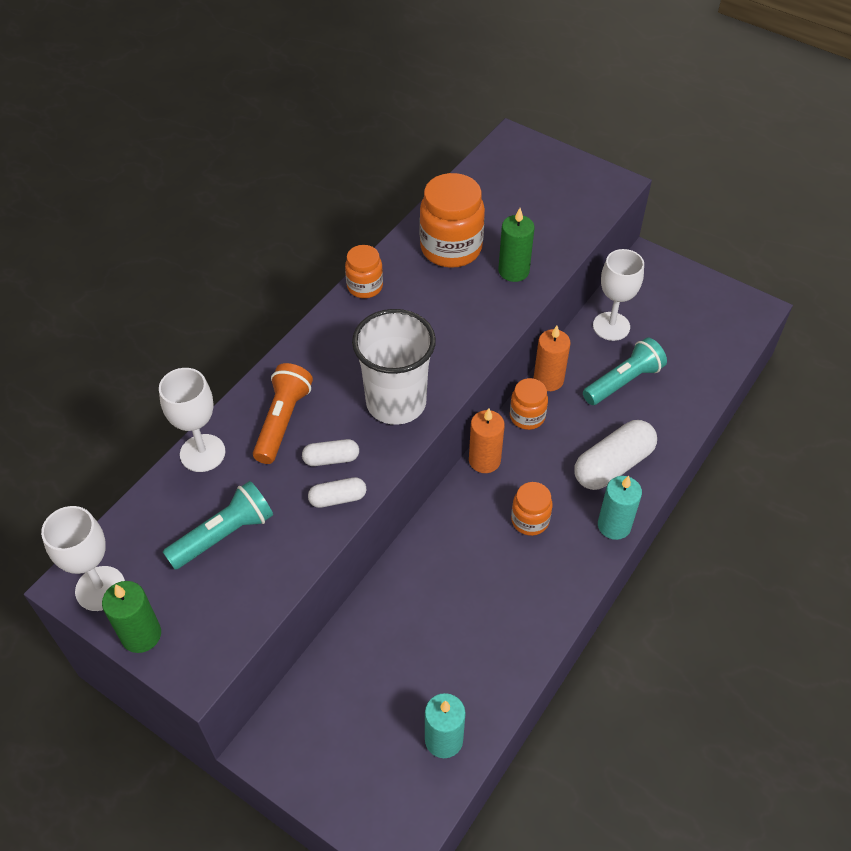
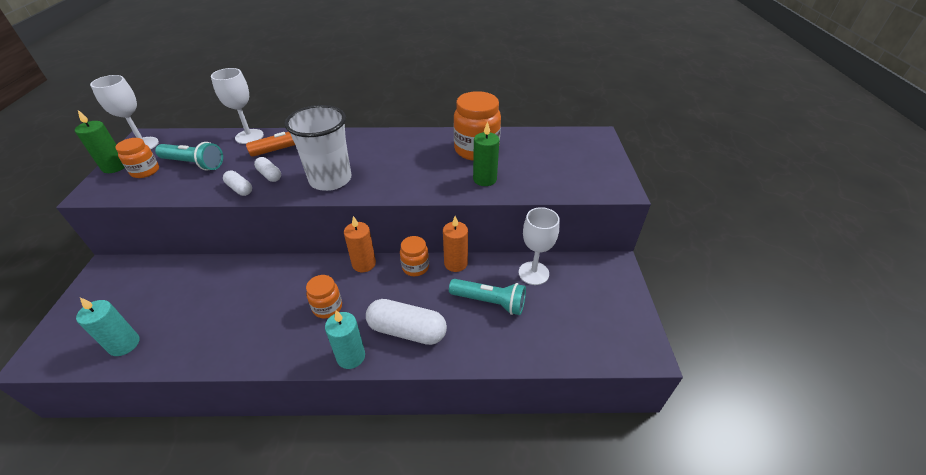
camera: 55 degrees right, 10 degrees down
(365, 287) = (413, 135): orange jar -> orange jar (145, 171)

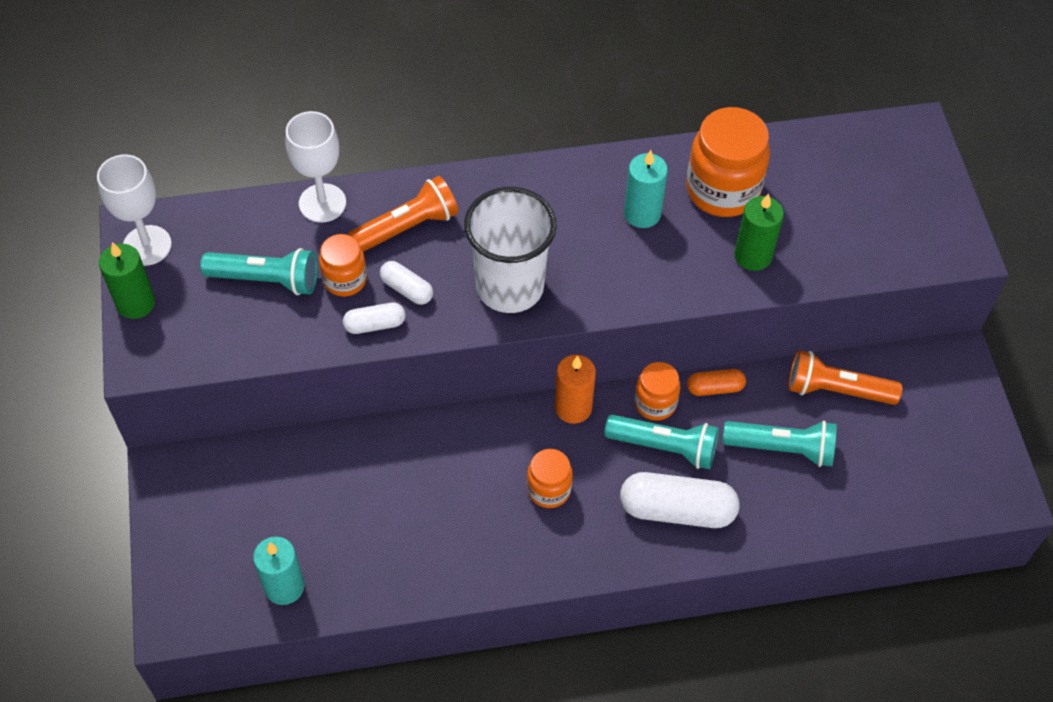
camera: 10 degrees left, 15 degrees up
(145, 171) = (195, 306): orange jar -> orange jar (345, 280)
(240, 189) = (375, 324): white capsule -> white capsule turned 45 degrees counterclockwise
(351, 356) = (613, 558): turquoise candle -> turquoise candle (642, 213)
(412, 292) = (664, 447): none -> turquoise flashlight
(455, 263) = (715, 388): orange candle -> orange capsule
(533, 273) = (836, 390): white goblet -> orange flashlight

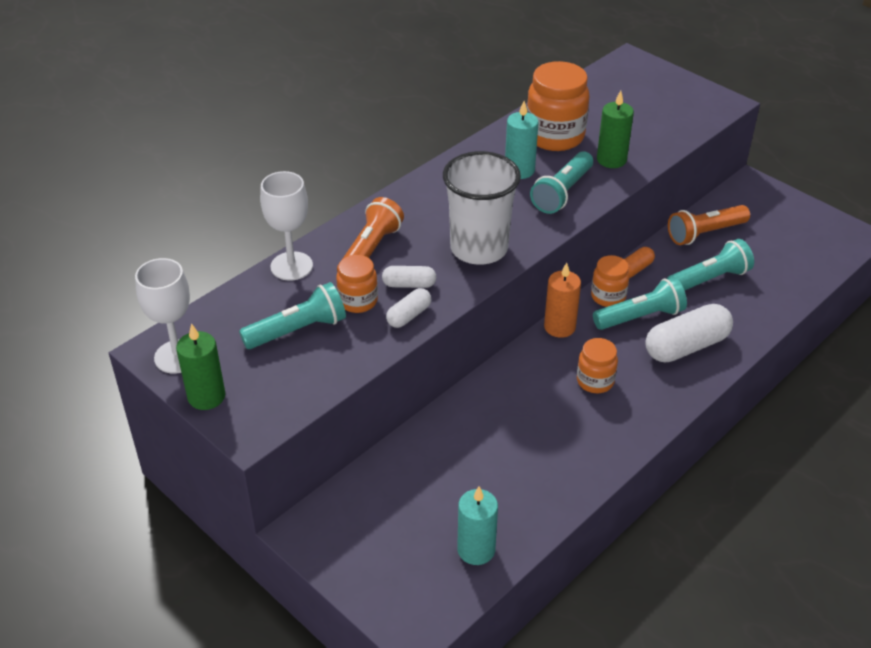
camera: 35 degrees left, 15 degrees down
(658, 268) = (562, 193): none -> turquoise flashlight

